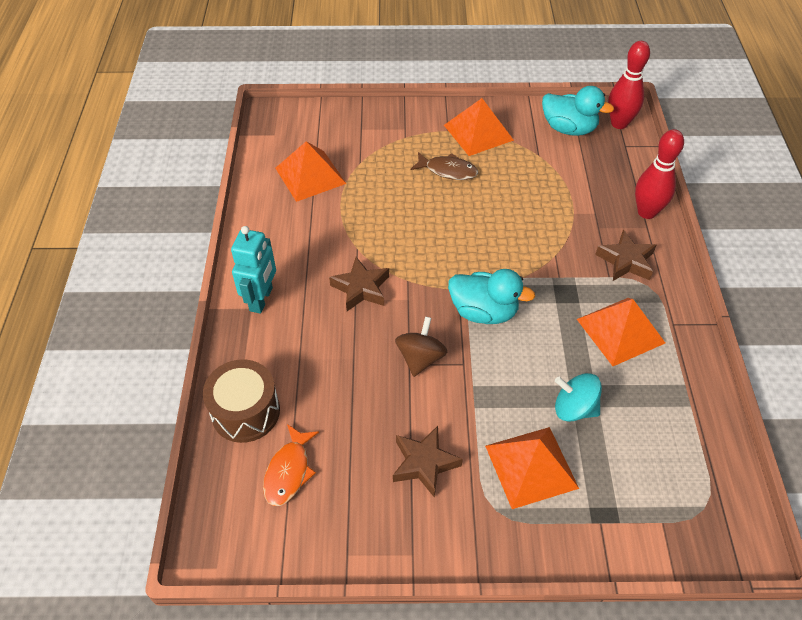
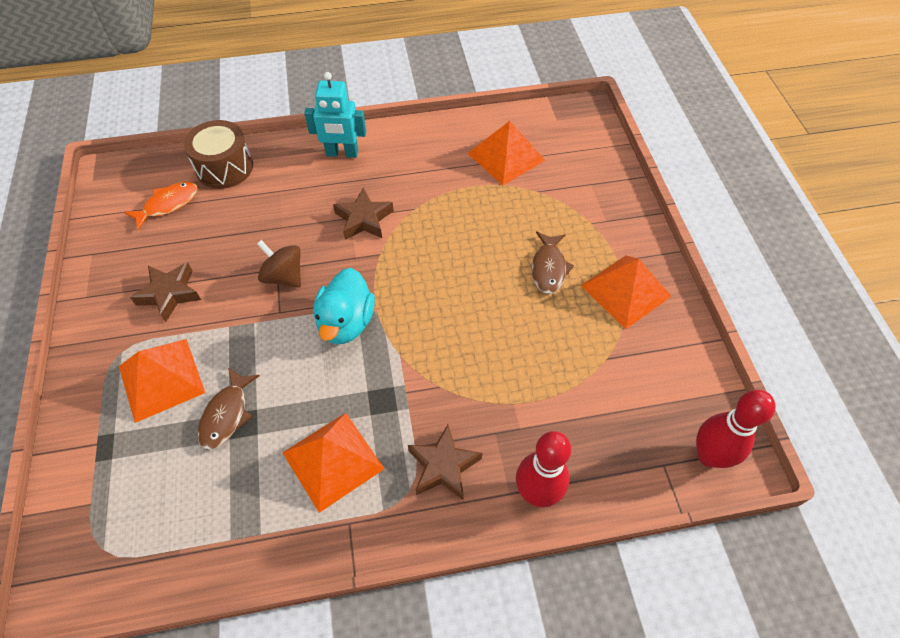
camera: 80 degrees right, 5 degrees up
(289, 471) = (168, 204): orange fish -> orange fish turned 135 degrees clockwise
(420, 358) = (284, 276): brown spinning top -> brown spinning top turned 150 degrees counterclockwise
(569, 129) = (671, 391): turquoise duck -> none
(574, 408) = (226, 415): turquoise spinning top -> brown fish

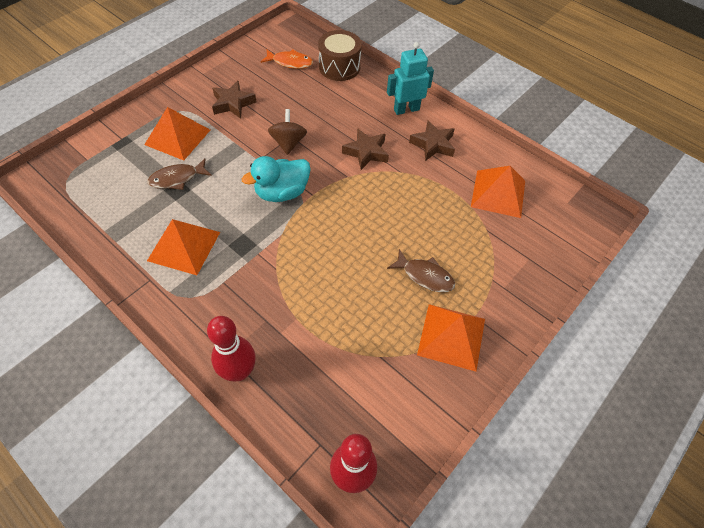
camera: 50 degrees right, 0 degrees up
(342, 153) = (406, 109): turquoise robot -> turquoise robot turned 105 degrees clockwise
(443, 466) = (220, 305): brown star -> brown star (433, 144)
(548, 268) = (425, 276): brown fish -> brown fish turned 120 degrees counterclockwise

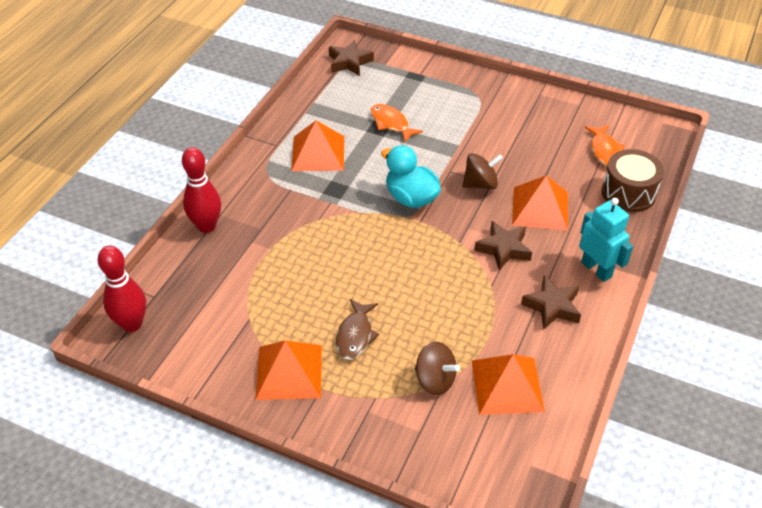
camera: 75 degrees right, 10 degrees down
(177, 137) = (442, 106): orange pyramid -> orange pyramid (540, 208)
(177, 179) = (391, 123): brown fish -> orange fish
(233, 103) = (511, 128): brown star -> brown star (349, 62)
(484, 235) = (435, 380): none -> brown spinning top

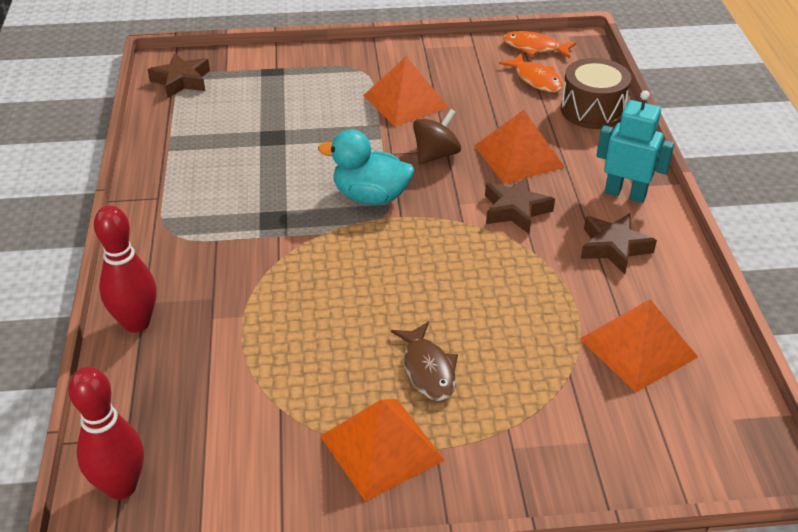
camera: 30 degrees left, 5 degrees down
(318, 153) = (220, 188): orange pyramid -> orange pyramid (405, 101)
(391, 123) = (284, 128): orange fish -> orange fish (534, 48)
(435, 380) = (558, 377): brown spinning top -> none

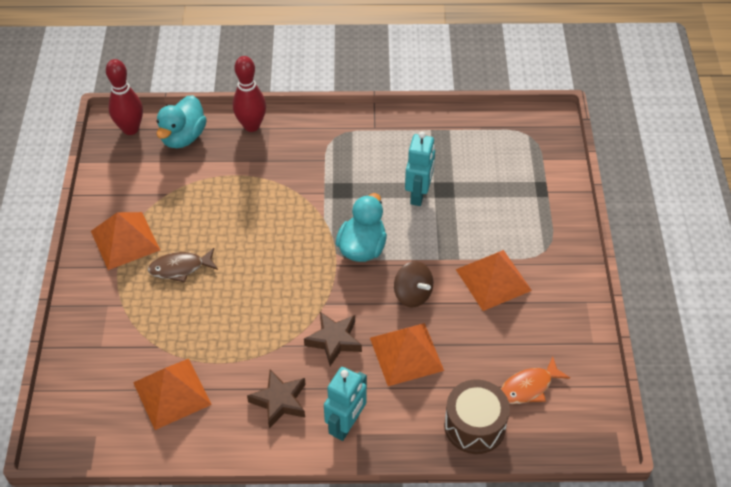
camera: 95 degrees right, 10 degrees up
(151, 406) = (183, 137): none -> turquoise duck
(181, 81) = (526, 132): brown star -> none
(281, 156) = (418, 194): none -> turquoise robot
(534, 48) = (589, 395): orange fish -> none

